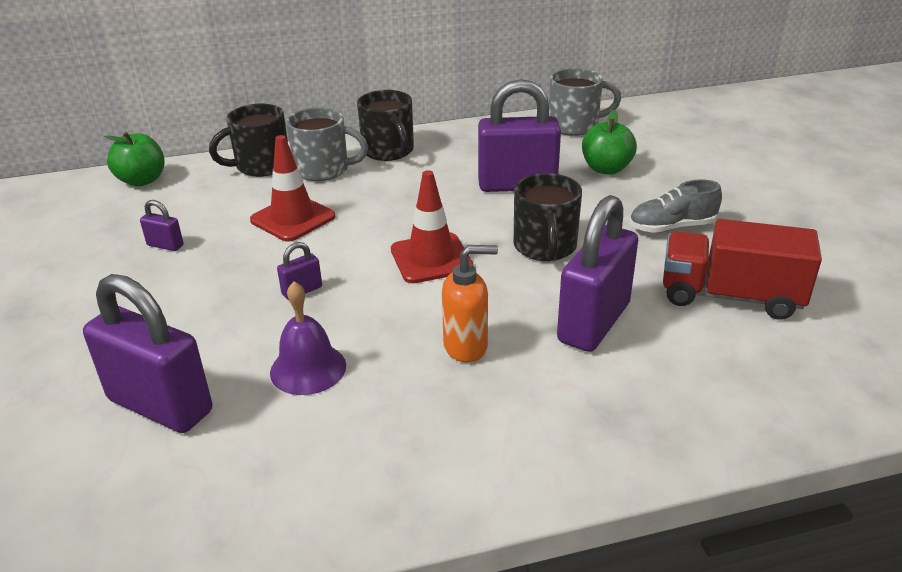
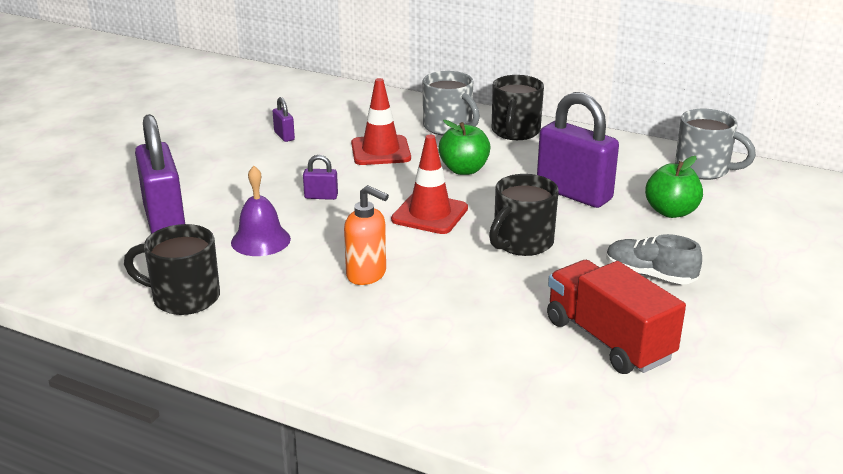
camera: 40 degrees right, 5 degrees down
(142, 180) = (326, 90): green apple -> green apple (464, 170)
(261, 166) = (411, 109): black mug -> black mug (184, 298)
(594, 322) = (473, 304): purple padlock -> none

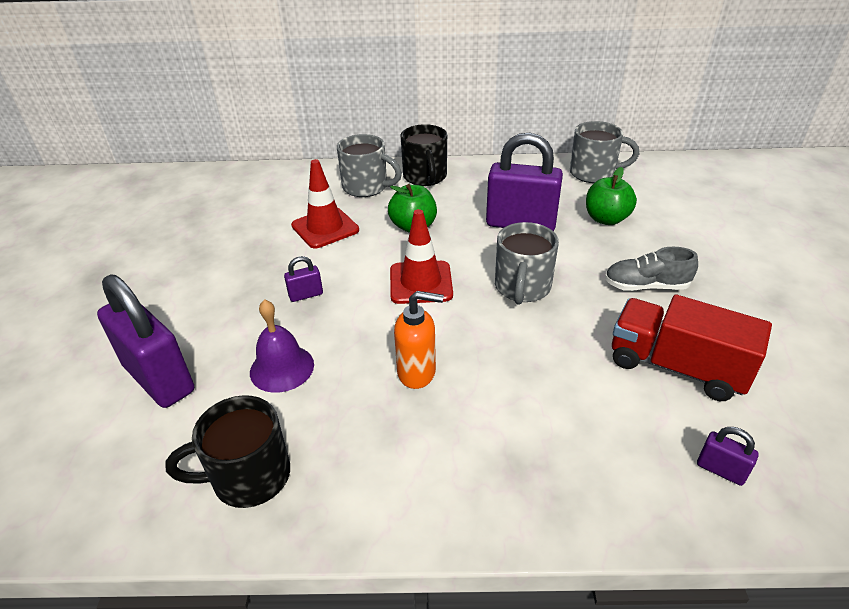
camera: 25 degrees left, 10 degrees up
(284, 136) = (221, 237): purple padlock -> purple padlock (720, 470)
(521, 243) = (522, 288): black mug -> grey mug

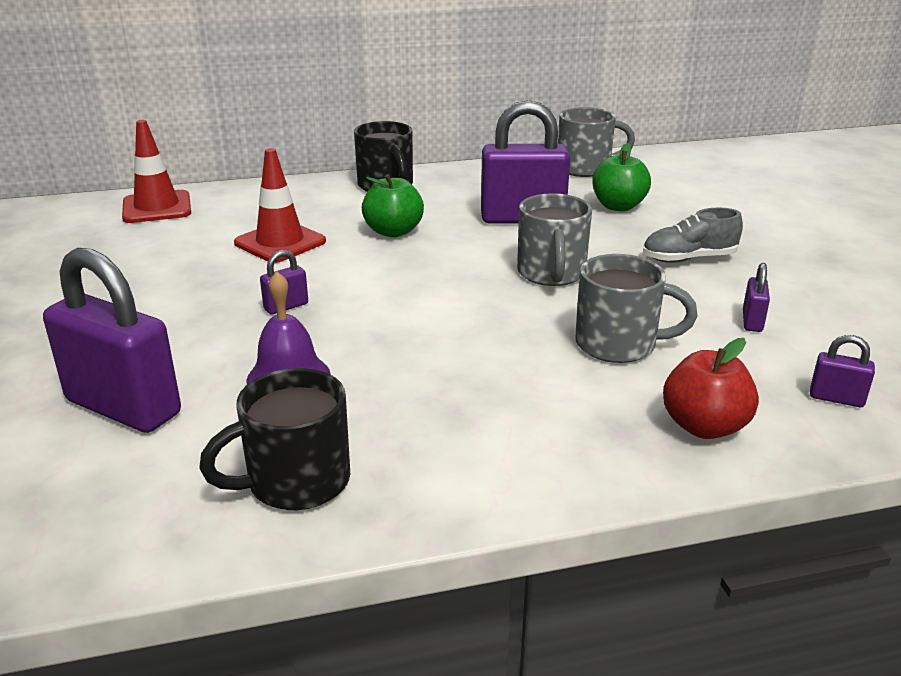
camera: 15 degrees left, 10 degrees down
(366, 187) = (315, 201): grey mug -> grey mug (618, 344)
(417, 372) = (463, 361): orange soap dispenser -> none
(421, 282) = (428, 281): red traffic cone -> red traffic cone (157, 207)
(589, 480) = (704, 426): none -> red apple
(676, 367) = (752, 321): red truck -> purple padlock

